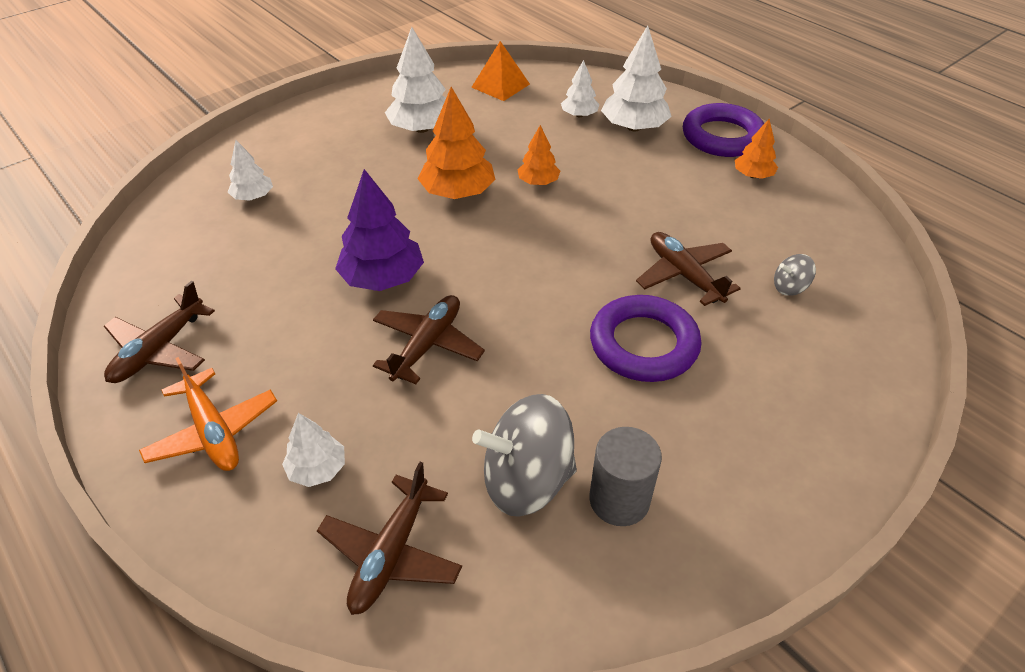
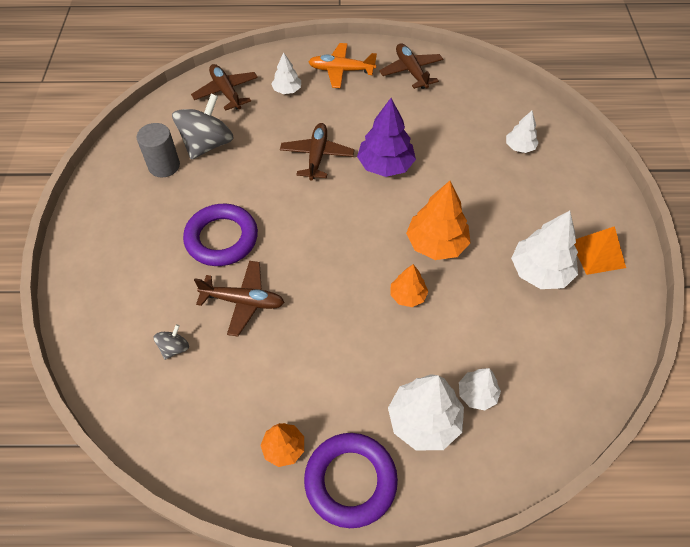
camera: 130 degrees right, 10 degrees up
(427, 345) = (317, 156): brown plane -> brown plane turned 150 degrees counterclockwise
(500, 85) = (575, 371): orange pyramid -> orange pyramid (597, 254)

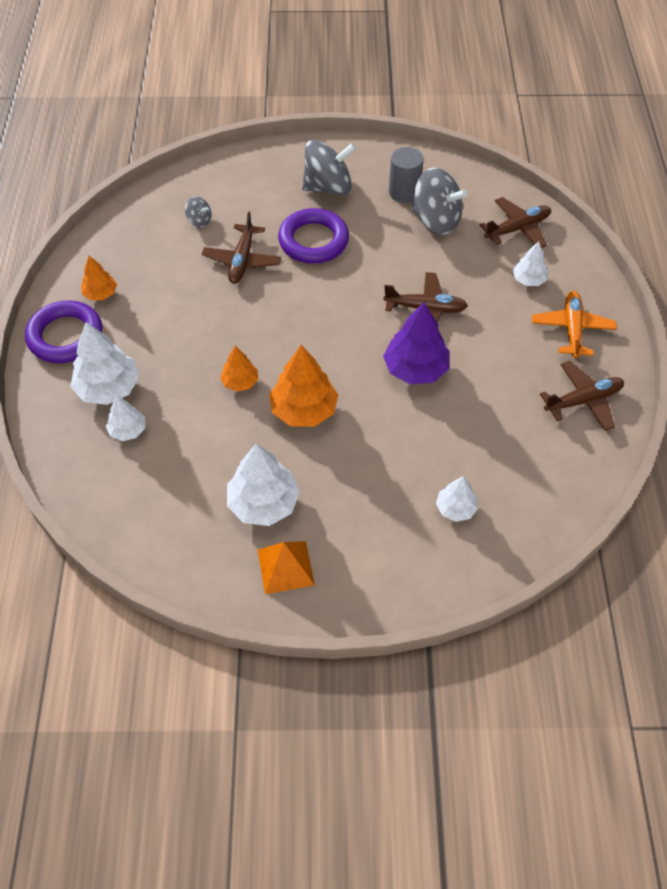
camera: 90 degrees right, 0 degrees up
(143, 226) = (328, 187): none -> grey spinning top

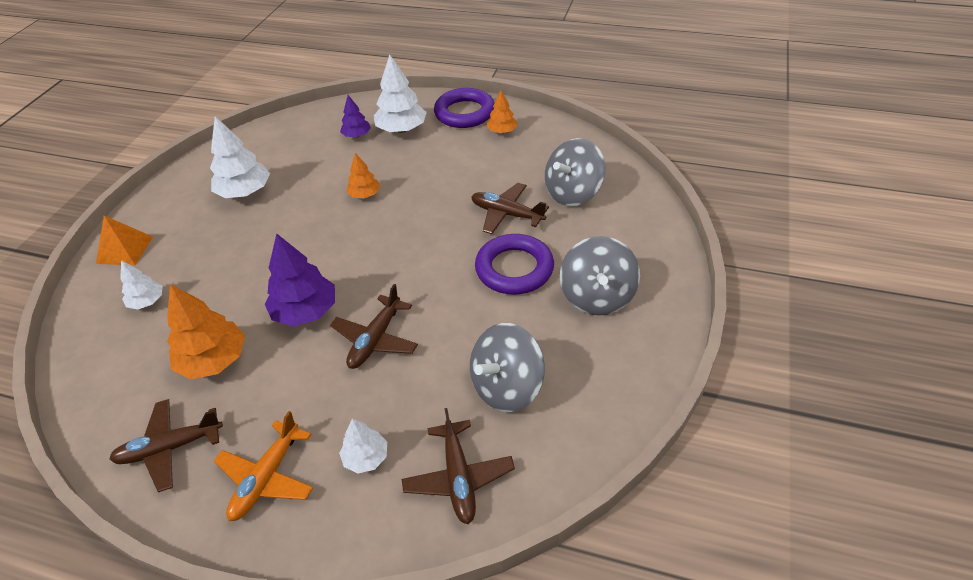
camera: 110 degrees right, 10 degrees down
(128, 430) = (357, 135): white tree -> purple tree
(199, 220) = (573, 193): grey spinning top -> grey spinning top, size x2.15
(285, 567) = (186, 195): orange pyramid -> orange pyramid (125, 250)
(304, 410) = (312, 227): orange tree -> orange tree (214, 360)
(404, 192) = (568, 367): grey cylinder -> none
(572, 329) = (267, 477): orange plane -> orange plane turned 90 degrees clockwise
(583, 401) = (170, 448): brown plane -> brown plane turned 75 degrees clockwise

